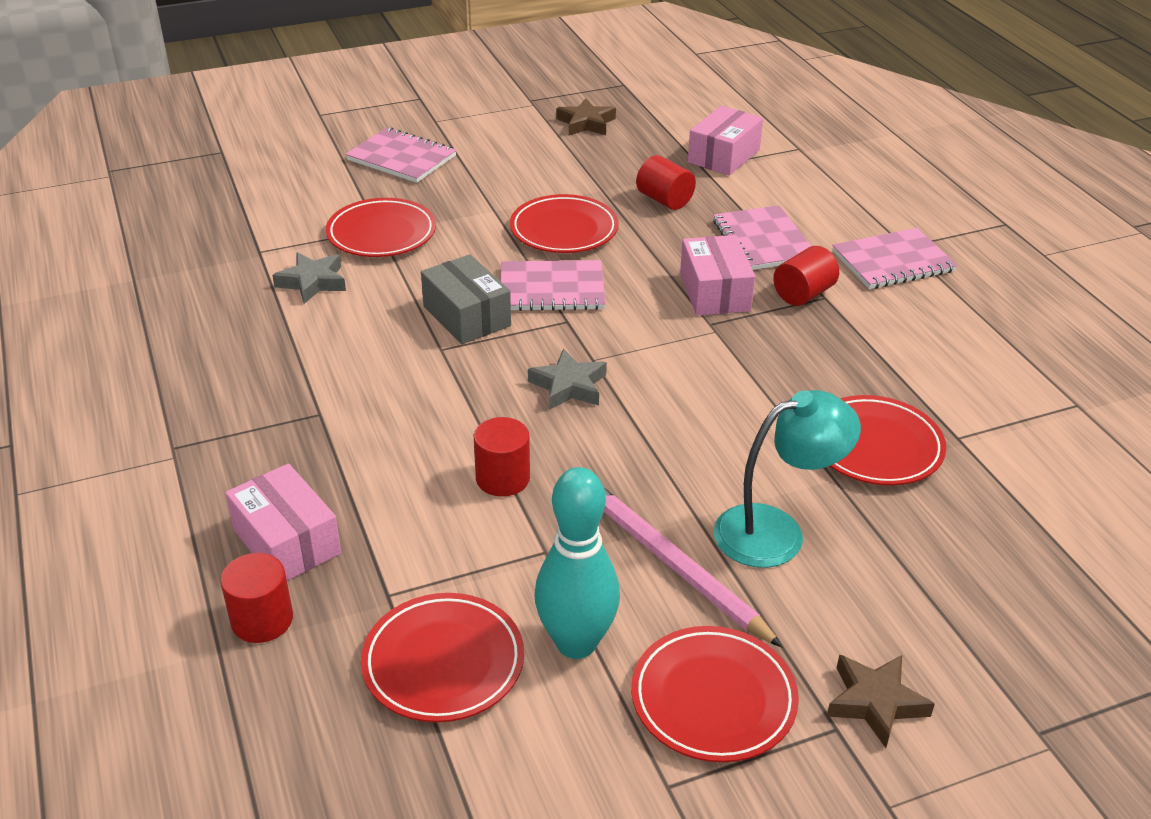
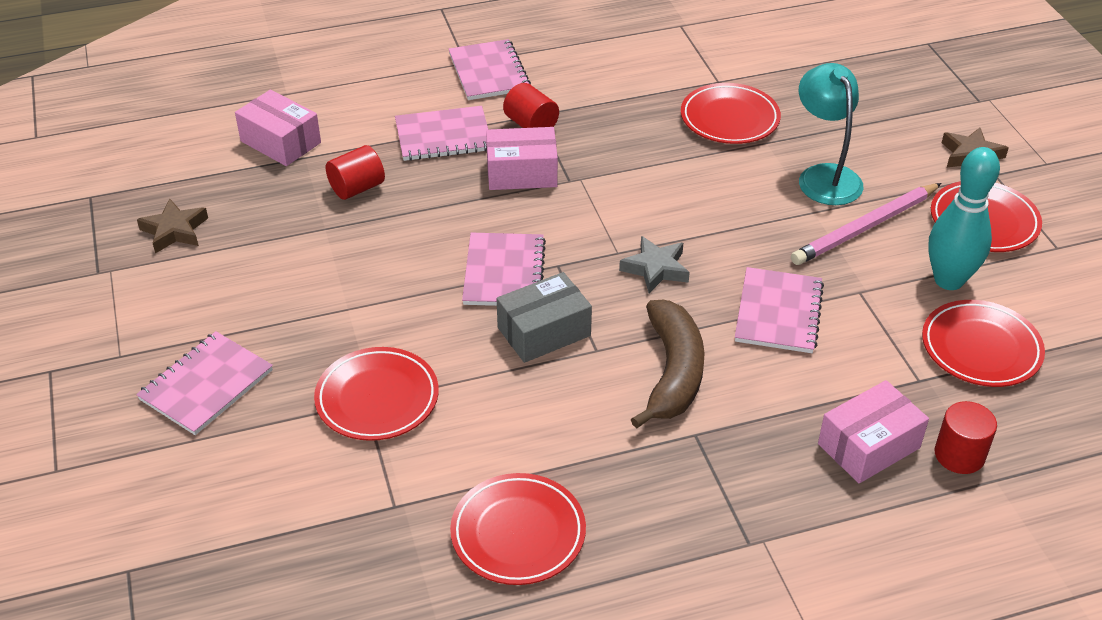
camera: 85 degrees left, 5 degrees up
(312, 282) = (467, 453): grey star -> none
(407, 398) = (672, 372): none -> brown banana
(503, 478) = (778, 312): red cylinder -> pink notebook
(564, 230) = (398, 259): red plate -> red plate (518, 533)

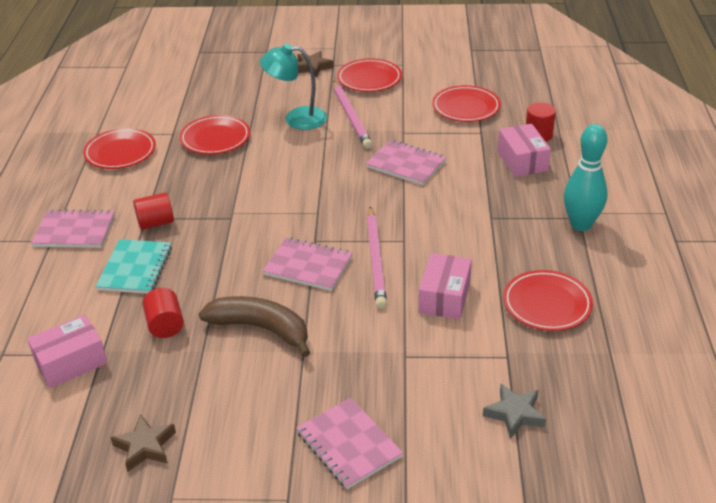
camera: 70 degrees left, 5 degrees down
(377, 398) = (404, 349): red plate -> red plate (120, 152)
(443, 136) = (135, 268): pink notebook -> turquoise notebook
(522, 173) = (207, 238): pink box -> pink box (444, 297)
(544, 331) = (376, 259): grey box -> pink pencil
(655, 269) = (342, 200): grey star -> grey star (514, 414)
(672, 372) = (437, 214): brown banana -> brown banana (261, 329)
(948, 280) = (409, 102): turquoise bowling pin -> turquoise bowling pin (581, 224)

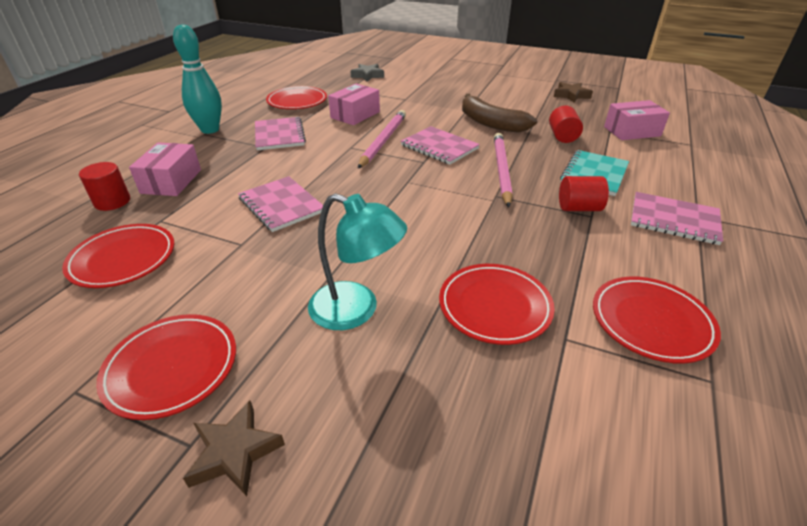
camera: 160 degrees left, 0 degrees up
(348, 444) = (458, 80): pink notebook -> pink notebook (279, 135)
(351, 117) = (278, 289): pink pencil -> pink pencil (501, 170)

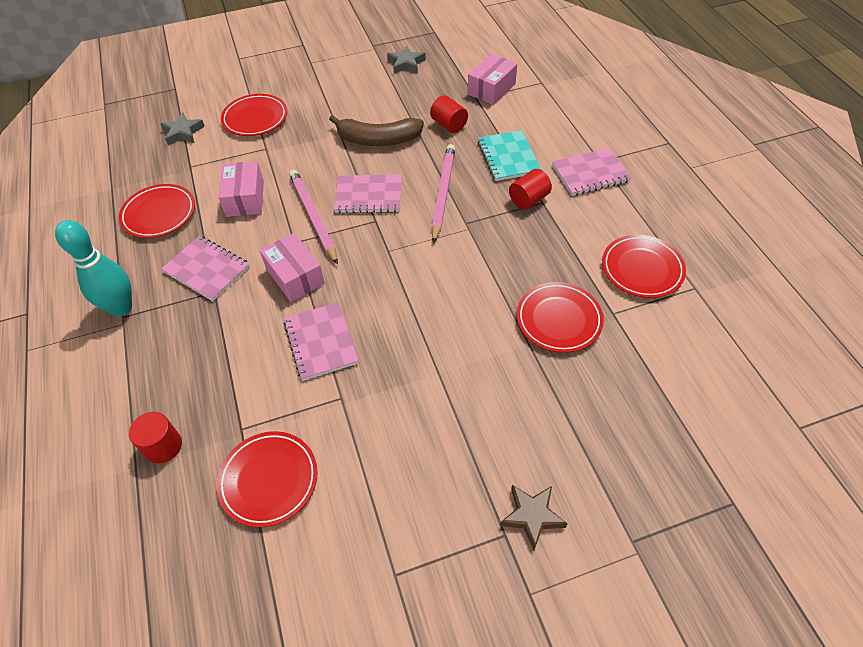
camera: 40 degrees left, 15 degrees up
(171, 181) = (184, 388): pink box -> pink box (295, 276)
(172, 368) = (431, 511): red plate -> red plate (255, 118)
(281, 205) = (321, 342): pink notebook -> pink notebook turned 60 degrees clockwise
(356, 310) = (487, 384): turquoise lamp -> none
(501, 170) = (443, 193): pink pencil -> pink pencil turned 45 degrees clockwise
(571, 95) = (406, 63): brown star -> grey star

